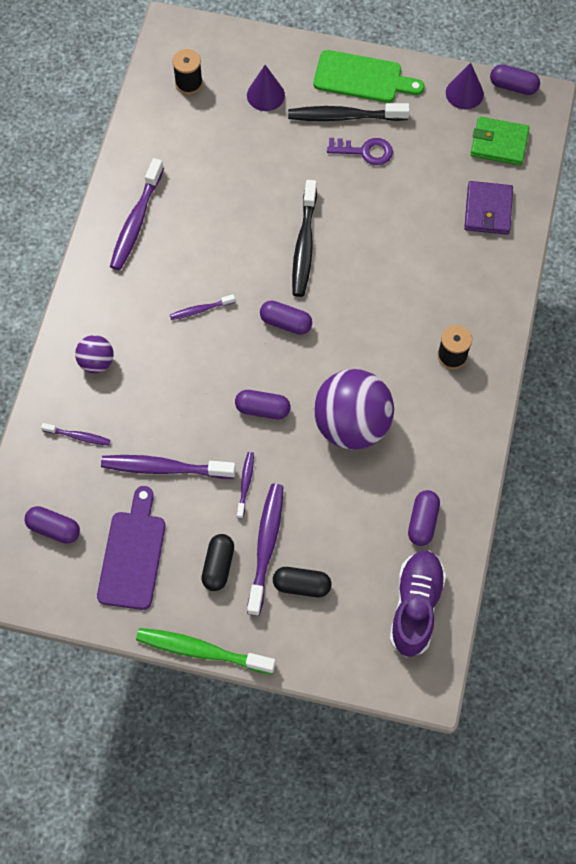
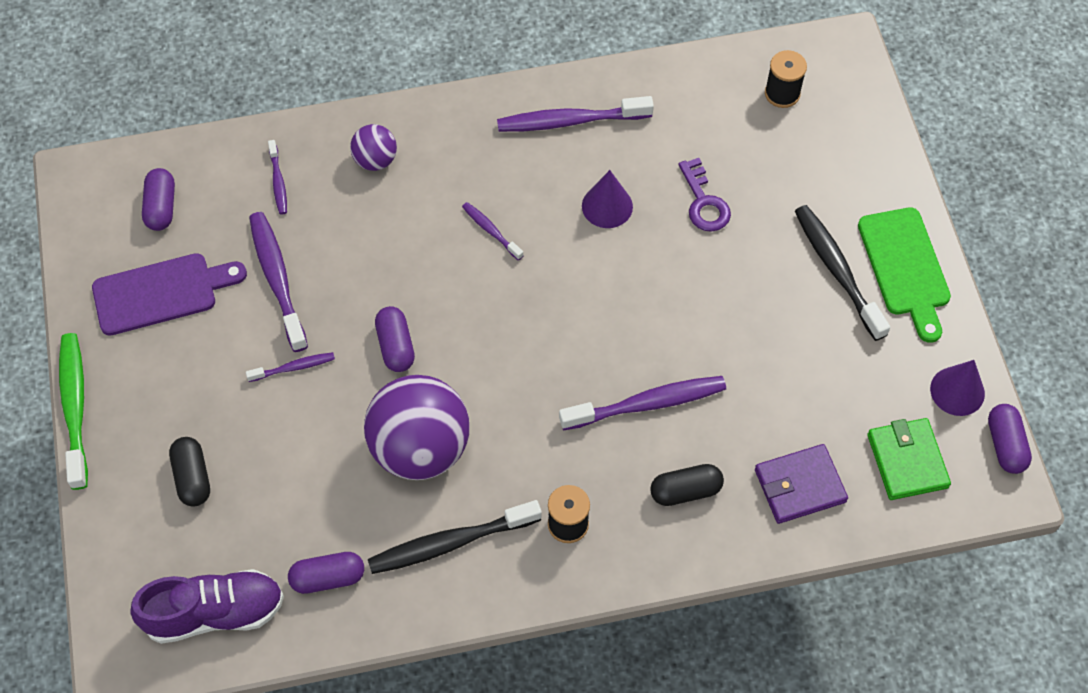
camera: 65 degrees right, 5 degrees down
(218, 566) = (182, 382): black capsule -> black capsule (685, 491)
(265, 95) = (815, 176): purple cone -> purple cone (607, 206)
(266, 546) = (226, 420): purple toothbrush -> purple toothbrush (647, 404)
(286, 323) = (519, 324): purple capsule -> none
(304, 245) = (632, 301): black toothbrush -> black toothbrush (450, 543)
(365, 151) = (801, 313): purple key -> purple key (704, 202)

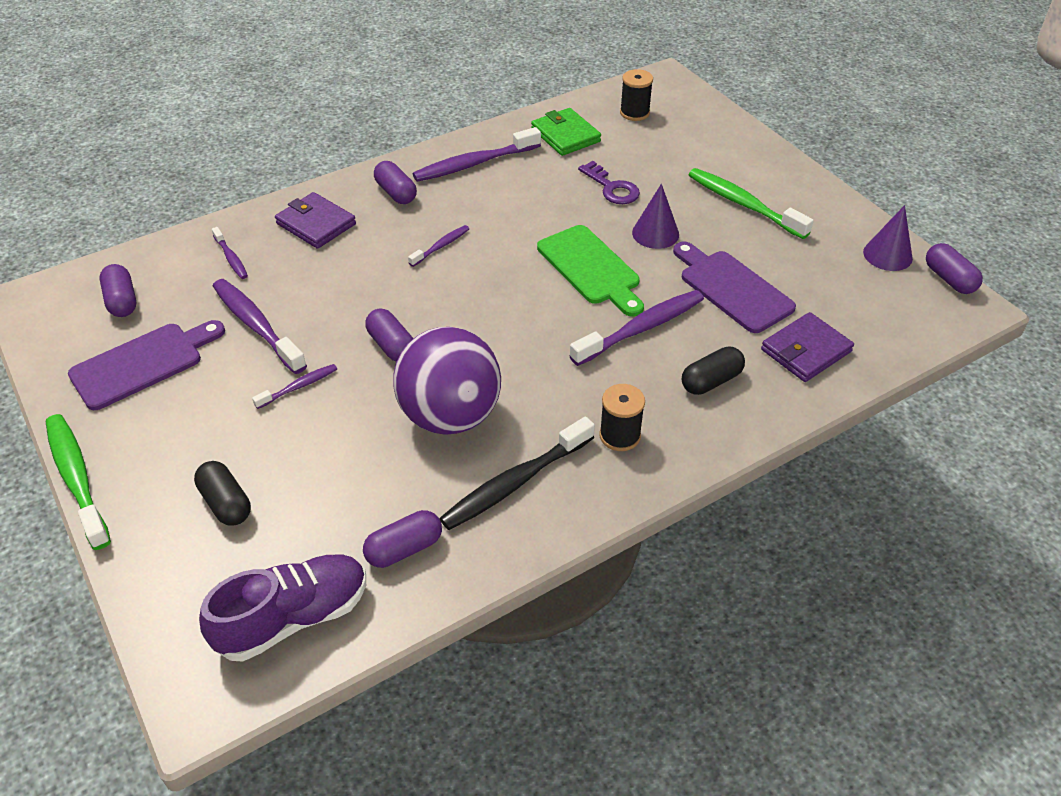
camera: 20 degrees left, 15 degrees down
(375, 160) = (316, 224): purple ball -> purple wallet
(471, 140) = (396, 193): none -> purple capsule
(491, 230) = (441, 246): purple toothbrush -> purple toothbrush turned 105 degrees clockwise
(607, 206) = (533, 208): purple cone -> purple cone (655, 233)
(765, 382) = (732, 288): none -> purple cutting board
(837, 270) = (743, 204): black toothbrush -> green toothbrush
(905, 267) = (795, 190): green cutting board -> green cutting board (591, 268)
(907, 461) = (881, 310): green wallet -> green wallet (565, 135)

